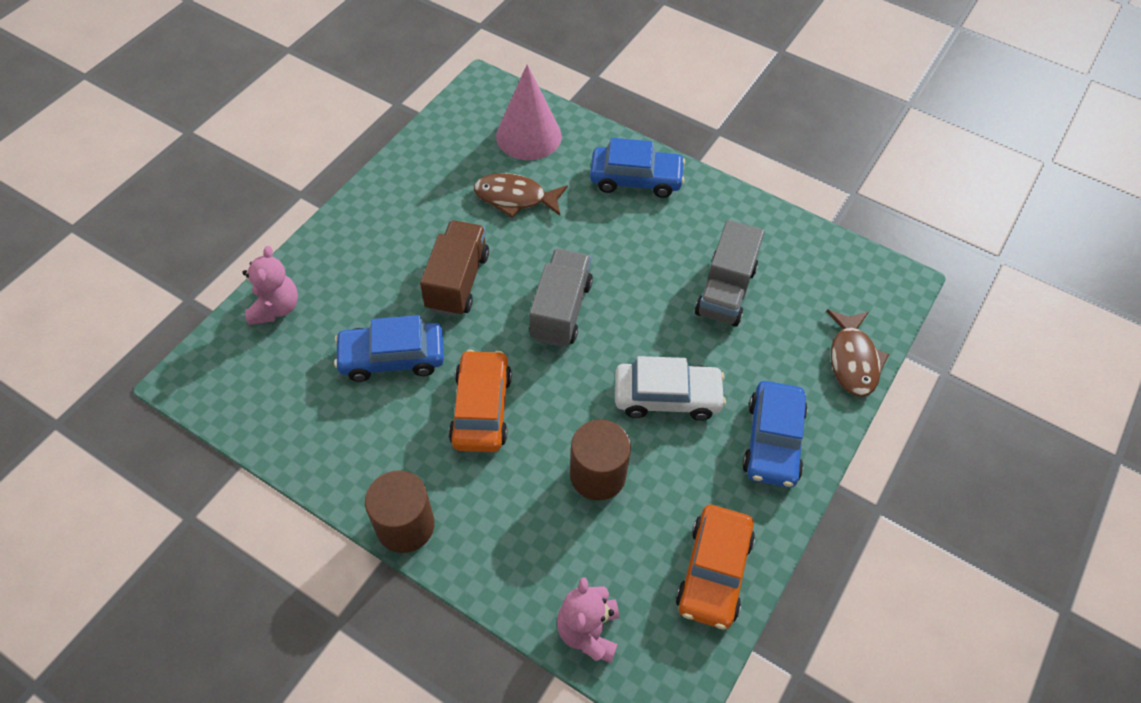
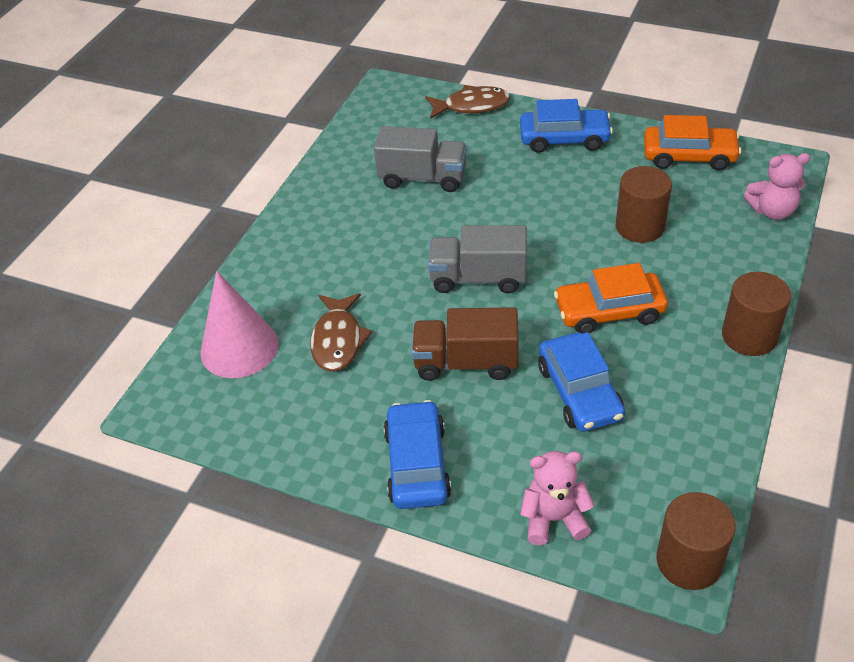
camera: 95 degrees left, 10 degrees down
(196, 387) = (689, 561): none -> brown cylinder
(635, 179) = (294, 252): blue car -> blue car (417, 464)
(667, 396) = (547, 198): white car -> none

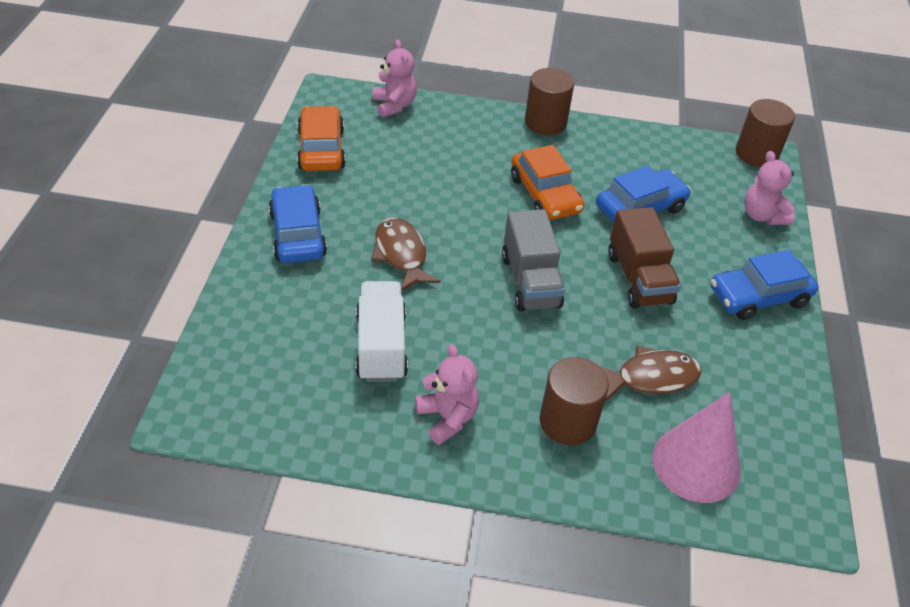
camera: 110 degrees left, 0 degrees up
(340, 207) = (447, 418): none -> pink teddy bear
(423, 178) = (381, 346): grey truck -> white truck
(472, 106) = (233, 318): brown fish -> brown fish (401, 255)
(640, 226) = (431, 178): brown cylinder -> brown cylinder (568, 421)

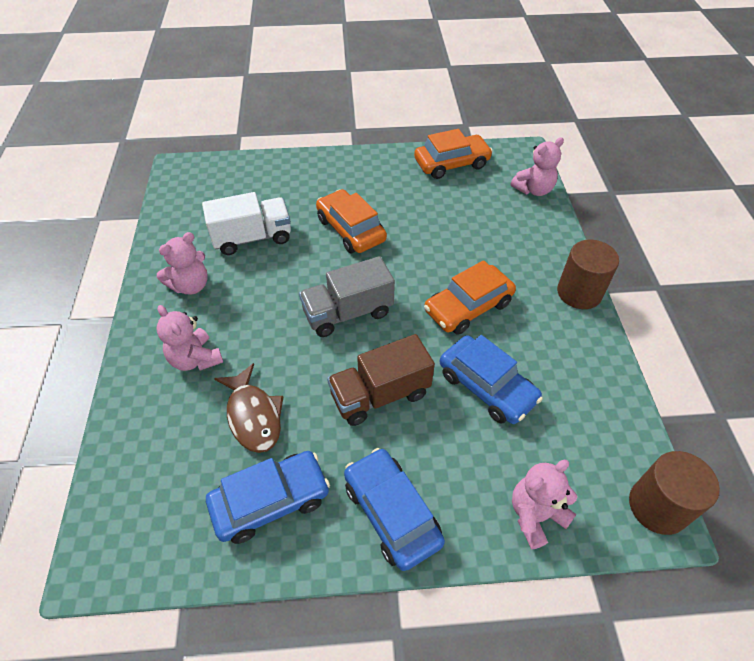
camera: 80 degrees right, 5 degrees up
(297, 234) = (351, 174): blue car -> blue car (270, 501)
(401, 255) = (350, 230): brown fish -> orange car
(568, 421) = (195, 359): brown cylinder -> pink teddy bear
(696, 464) = (158, 460): pink cone -> none

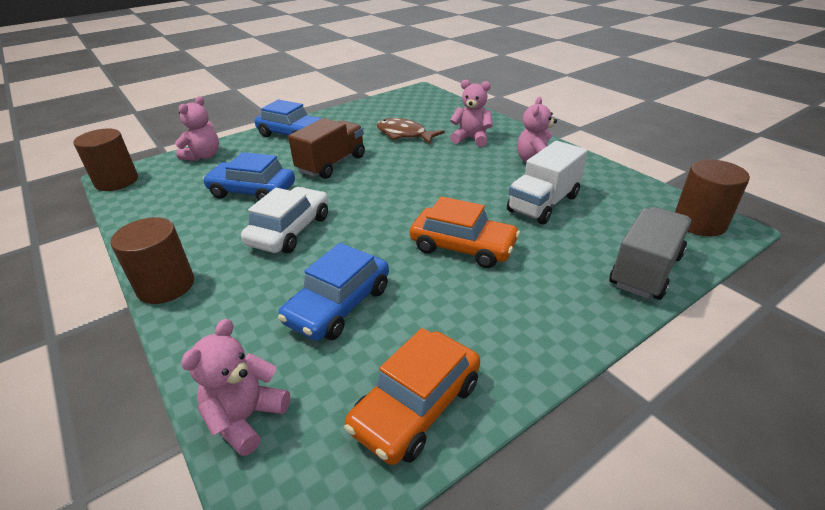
camera: 150 degrees right, 15 degrees down
(185, 177) = (699, 222): none -> brown cylinder
(270, 501) = (361, 119): blue car -> blue car (339, 305)
(348, 313) = (395, 190): grey truck -> grey truck (645, 270)
(468, 307) = (290, 230): orange car -> white car

